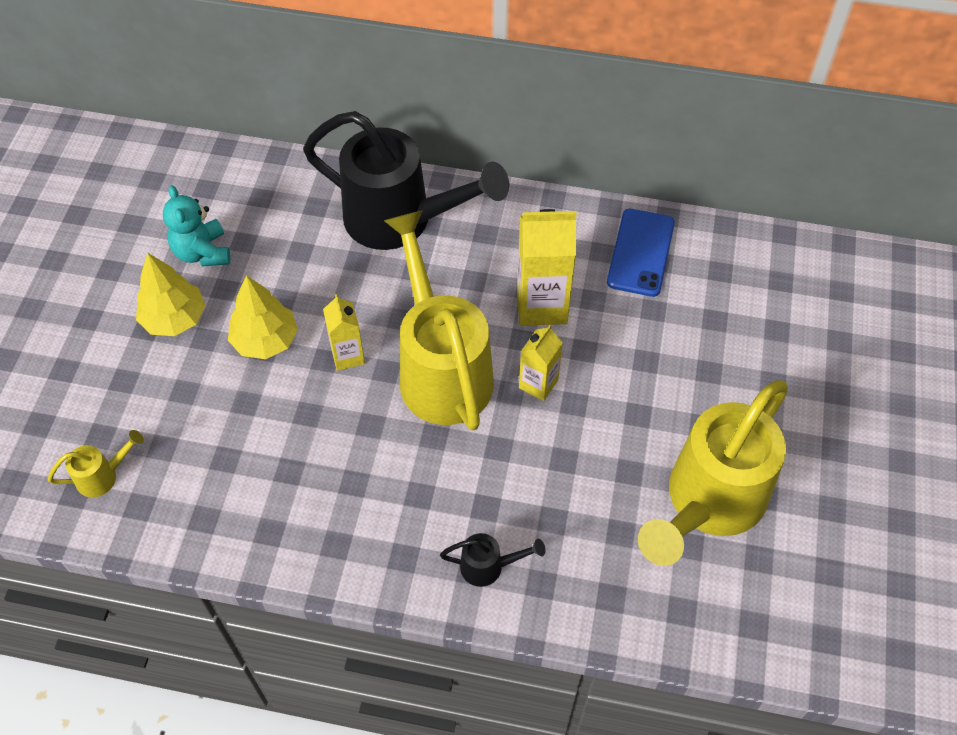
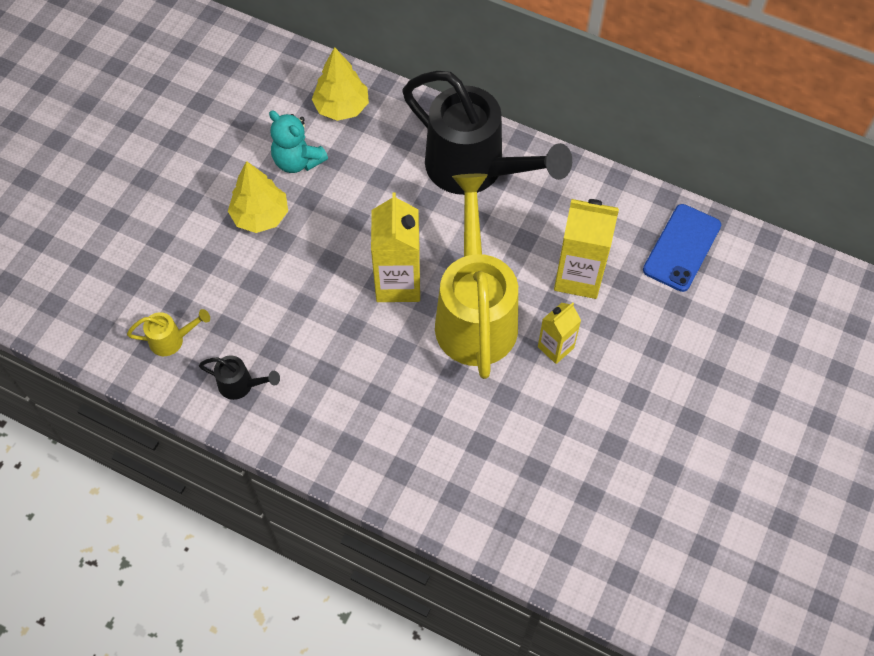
camera: 15 degrees right, 5 degrees up
(202, 252) = (297, 161): turquoise teddy bear -> turquoise teddy bear turned 45 degrees counterclockwise
(265, 340) = (332, 253): yellow tree -> yellow tree (341, 107)
(348, 356) = (398, 283): yellow carton -> yellow carton, size x1.71
(488, 566) = (469, 496): black watering can -> black watering can (241, 385)
(708, 503) = (674, 490): yellow watering can -> none

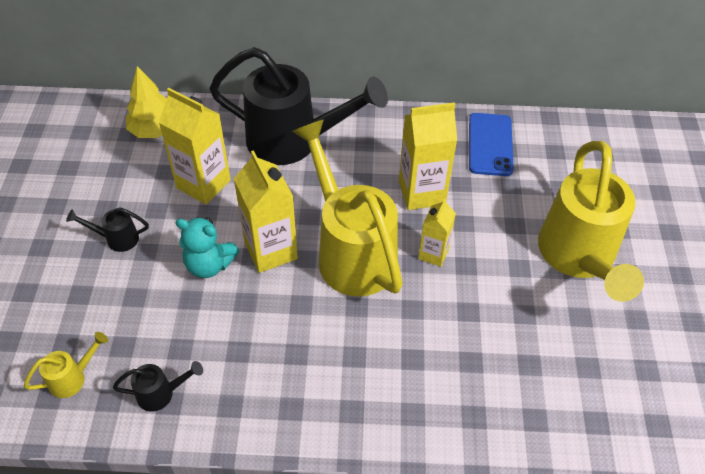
camera: 25 degrees left, 10 degrees down
(260, 216) = (117, 239): yellow tree -> black watering can
(297, 161) = (133, 183): turquoise teddy bear -> turquoise teddy bear (209, 265)
(364, 186) = (203, 184): none -> yellow carton
(704, 409) = (579, 257): none -> yellow watering can

